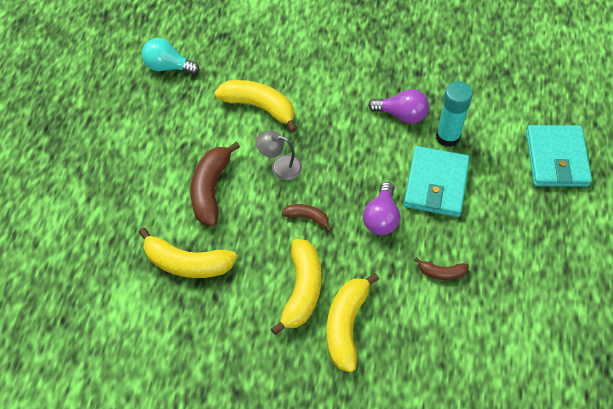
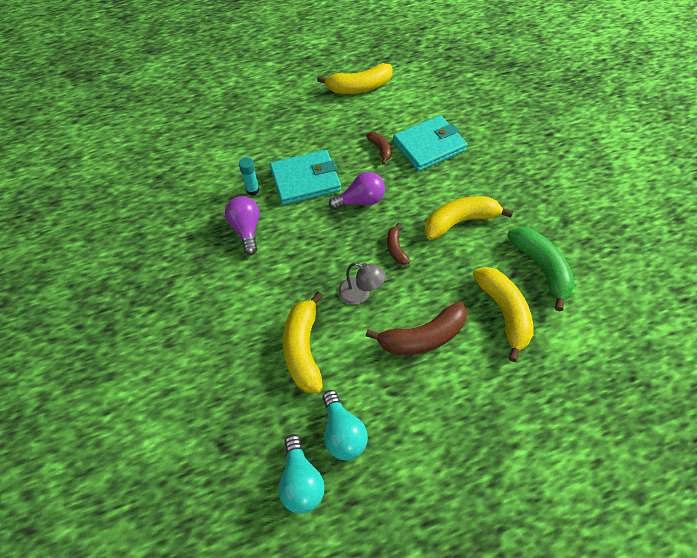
camera: 120 degrees left, 0 degrees up
(180, 102) = (342, 432): none -> turquoise light bulb
(205, 326) = (540, 268): none -> green banana
(280, 166) = (360, 294): grey lamp -> grey lamp turned 45 degrees counterclockwise
(346, 325) = (463, 184): yellow banana -> yellow banana (359, 87)
(448, 137) = (252, 190): turquoise glue stick -> turquoise glue stick, size x0.58
(556, 159) = (236, 122): turquoise wallet -> turquoise wallet (429, 146)

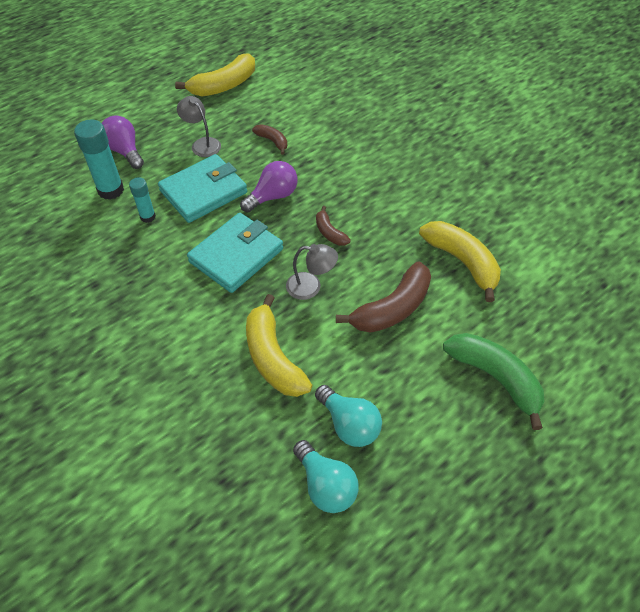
camera: 20 degrees left, 5 degrees down
(233, 158) = (111, 190): none -> turquoise glue stick
(246, 229) = (158, 258): purple light bulb -> purple light bulb (125, 151)
(321, 136) = (202, 144): none -> grey lamp
(429, 146) = (322, 126): turquoise wallet -> turquoise wallet (236, 255)
(459, 221) = (384, 189): yellow banana -> none
(540, 268) = (480, 211): green banana -> green banana (495, 378)

